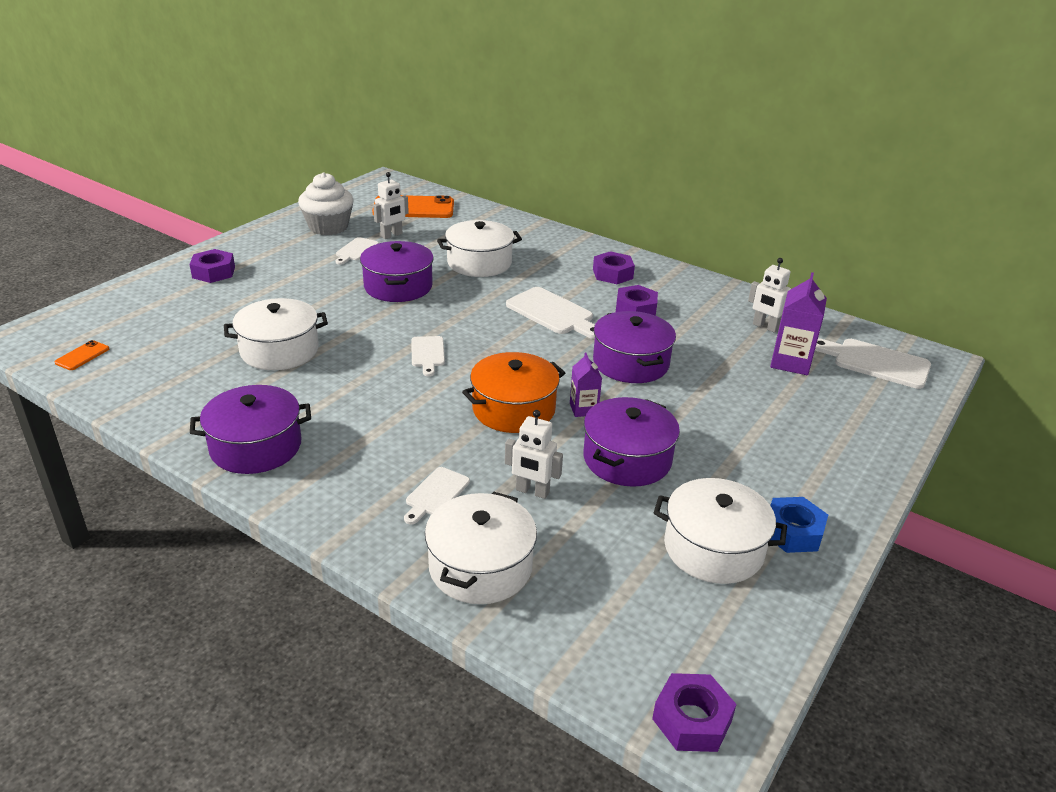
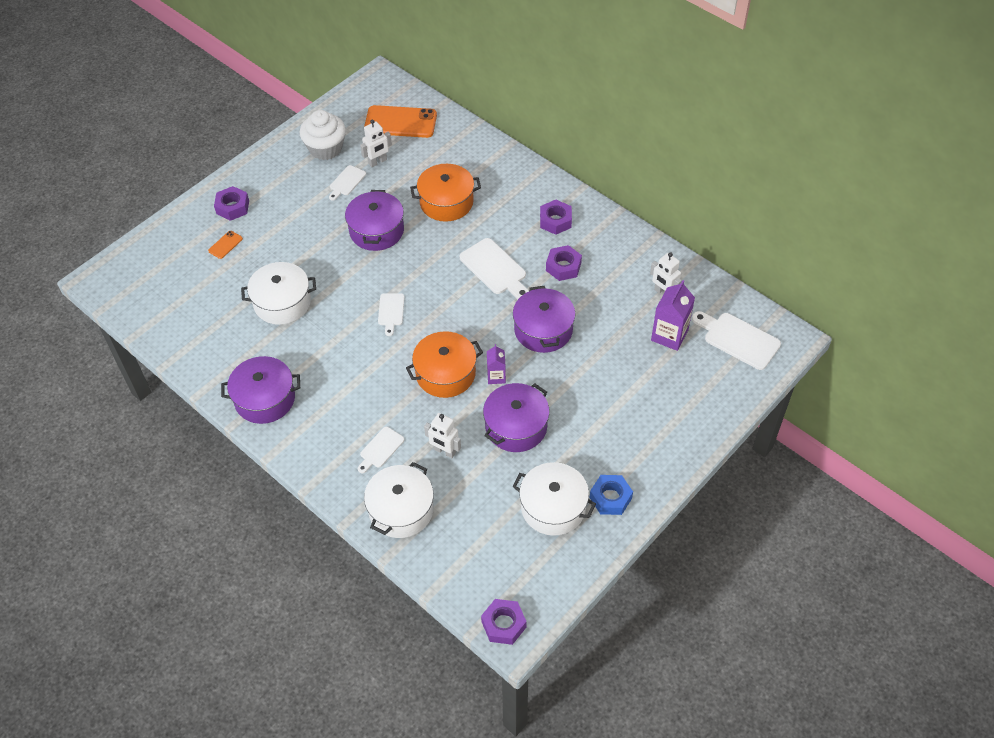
camera: 10 degrees right, 20 degrees up
(82, 356) = (143, 301): orange phone -> orange phone (225, 245)
(479, 263) = (446, 202): white pot -> orange pot

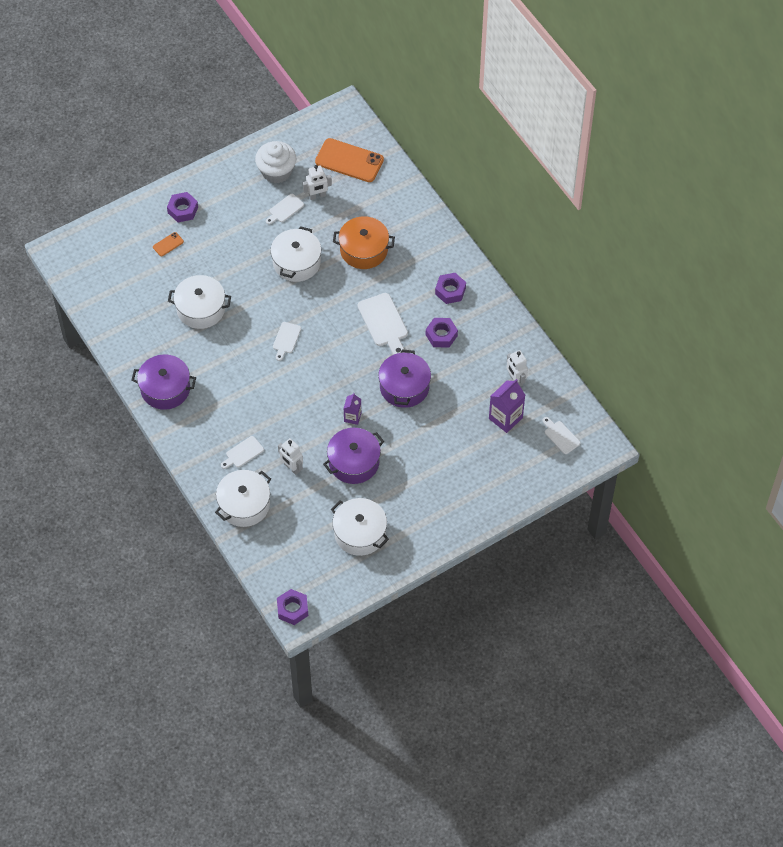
camera: 15 degrees right, 5 degrees up
(376, 231) = (296, 262): purple pot -> white pot
(445, 373) = (313, 404): orange pot -> none
(610, 498) = (406, 538): blue nut -> none
(738, 339) = (560, 436): white cutting board -> white cutting board, size x0.59

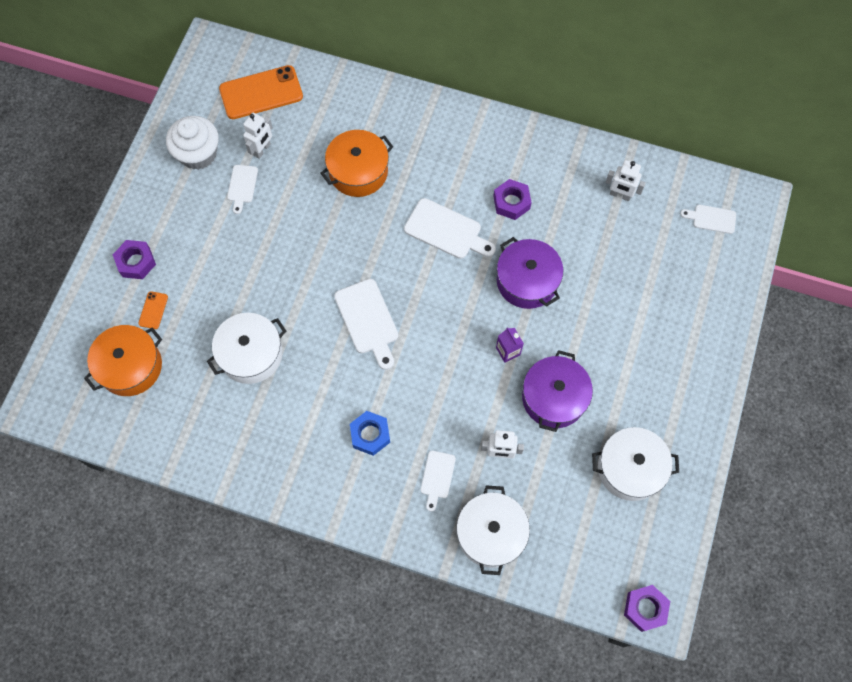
camera: 40 degrees left, 10 degrees up
(127, 266) = (130, 366): none -> orange pot
(165, 389) = (293, 471): purple pot -> none
(227, 402) = (370, 435): none -> blue nut
(286, 339) = (368, 320): white cutting board -> white cutting board, size x1.69
(296, 262) = (304, 232): white pot -> none
(450, 291) = (478, 152): purple nut -> none
(505, 418) = (647, 239): purple carton -> none

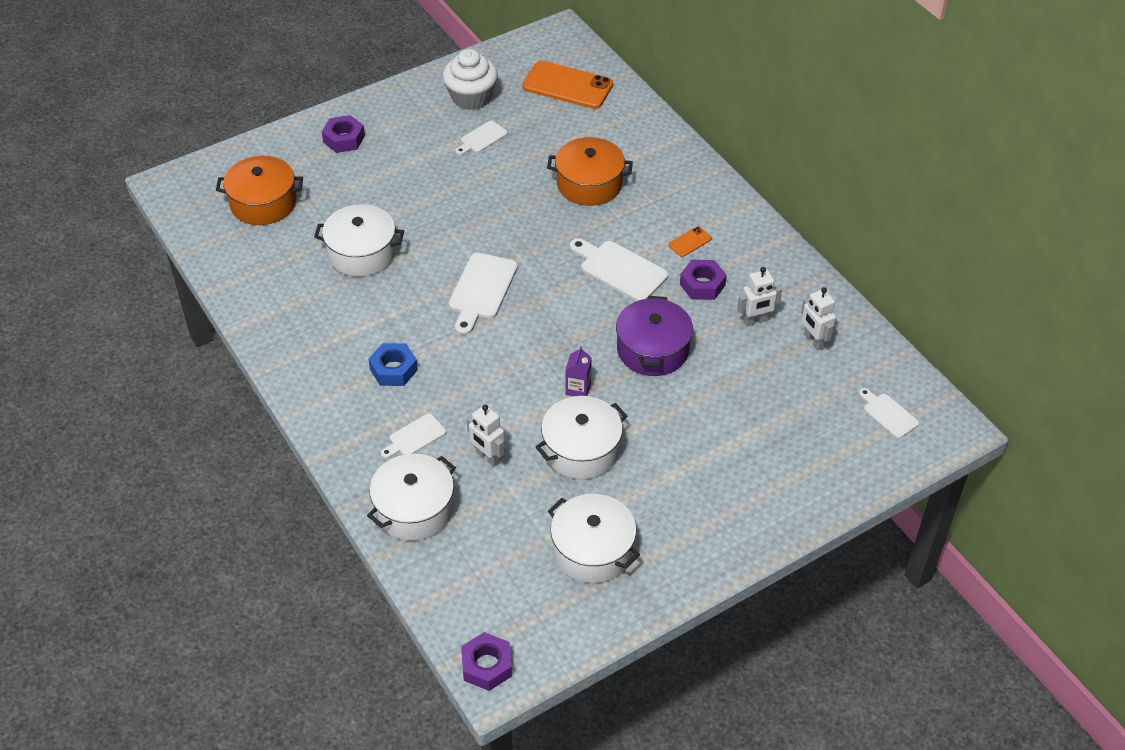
camera: 40 degrees right, 20 degrees down
(153, 310) = (321, 177): orange phone -> orange phone (690, 242)
(262, 150) = (525, 124): white robot -> white robot (755, 321)
(446, 231) = (620, 269): white cutting board -> white cutting board turned 150 degrees clockwise
(554, 397) = (581, 450): purple pot -> white pot

